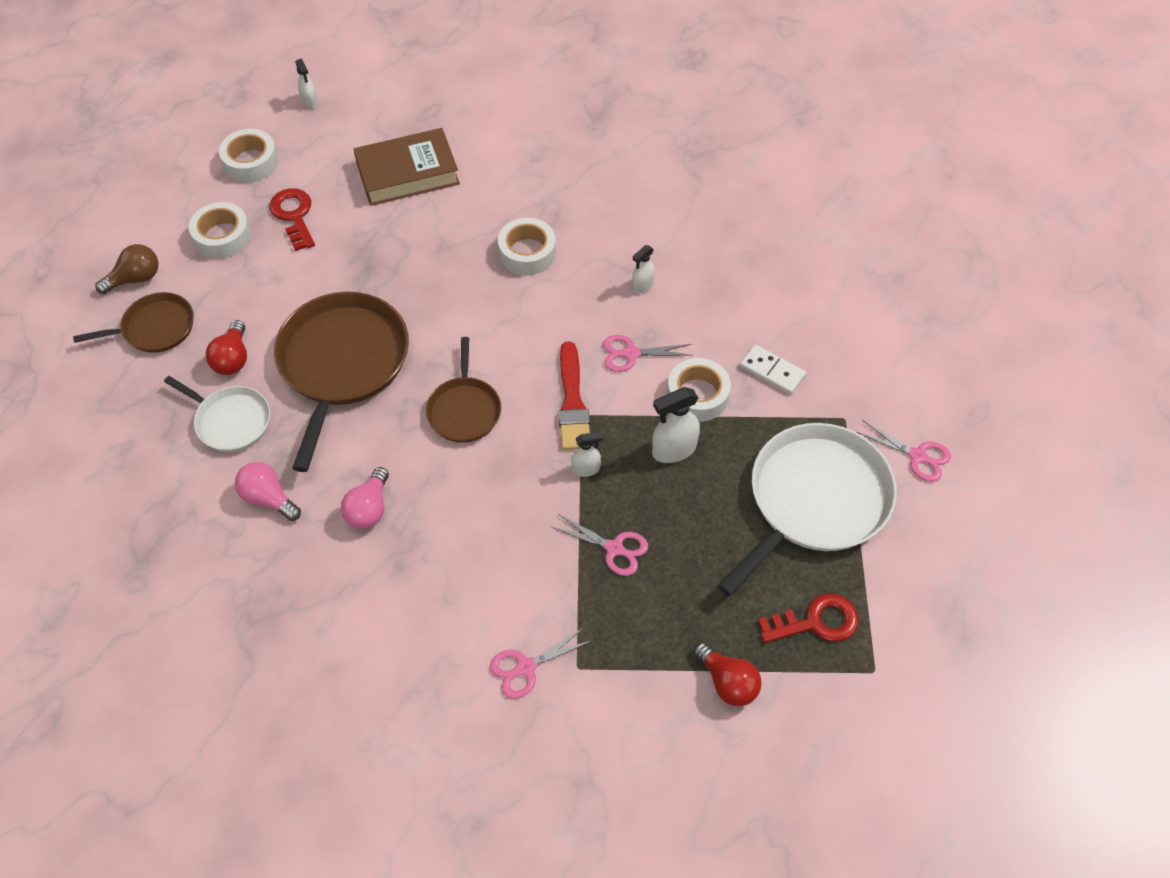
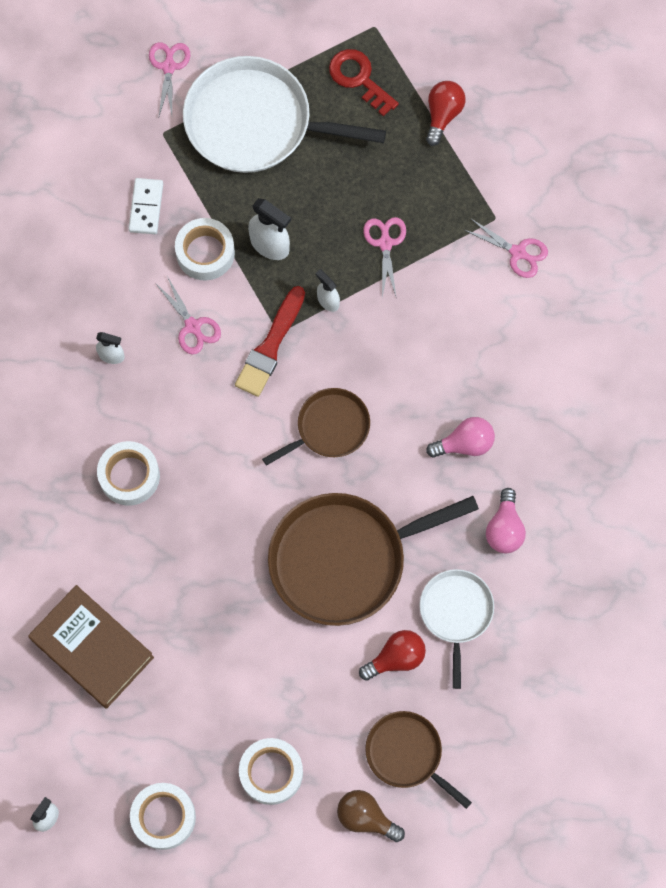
camera: 120 degrees left, 15 degrees up
(294, 215) = (207, 722): red key -> none
(572, 402) = (270, 346): red brush -> red brush turned 150 degrees clockwise

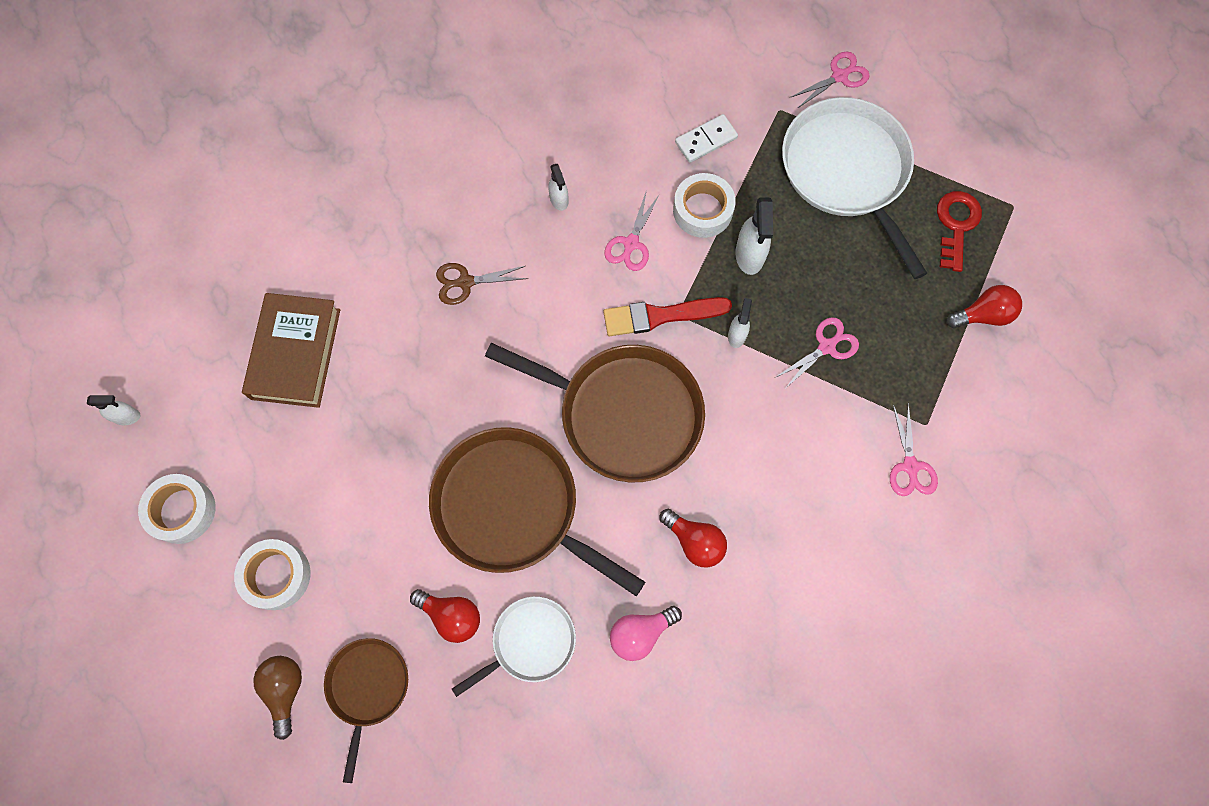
camera: 55 degrees right, 0 degrees up
(129, 476) = (465, 282): white tape -> brown scissors
(329, 428) = (623, 413): brown pan -> brown pan, size x1.82
(464, 444) = (694, 541): pink light bulb -> red light bulb

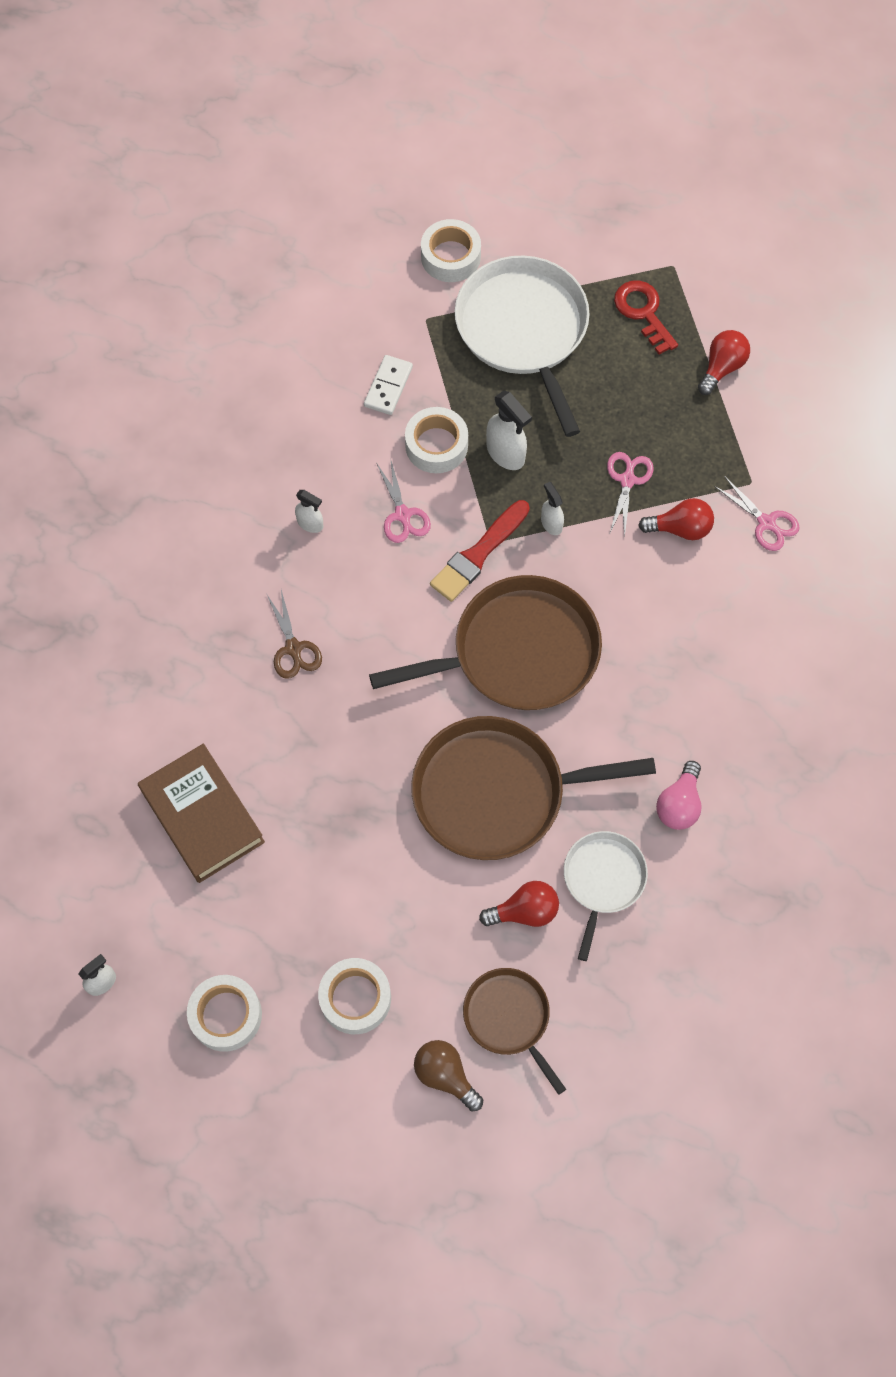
camera: 40 degrees left, 5 degrees down
(465, 282) = (293, 649): brown scissors -> brown scissors turned 60 degrees counterclockwise
(694, 541) = (658, 704): red light bulb -> red light bulb (680, 528)
(840, 76) = (450, 257): pink scissors -> white tape
(847, 172) = (524, 331): white pan -> white pan turned 45 degrees clockwise

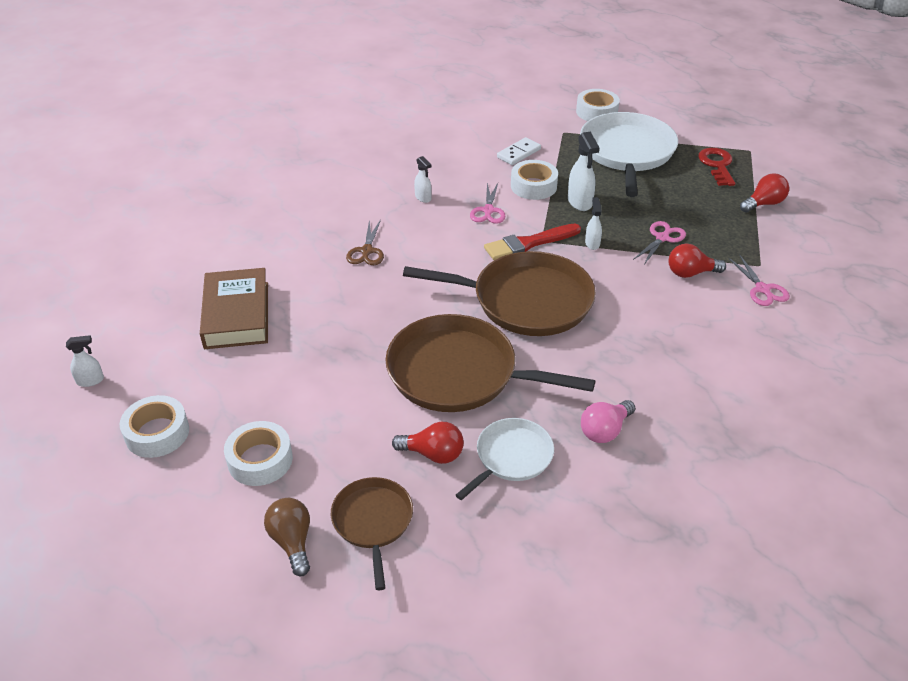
camera: 25 degrees right, 25 degrees down
(680, 528) = (690, 273): red light bulb -> red light bulb turned 150 degrees clockwise

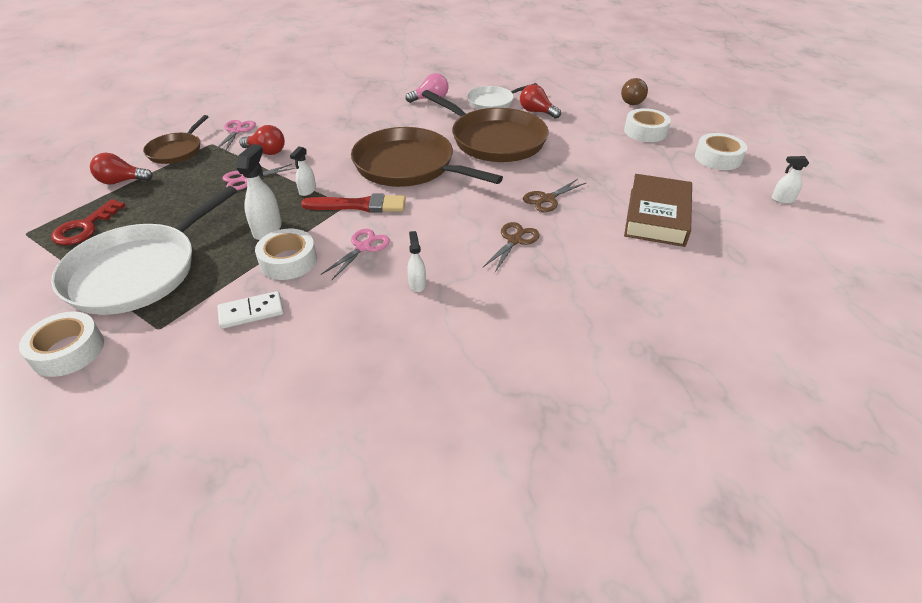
camera: 155 degrees left, 0 degrees up
(355, 303) = (547, 199): none -> brown scissors
(373, 522) = (584, 98): brown pan -> brown pan (177, 150)

